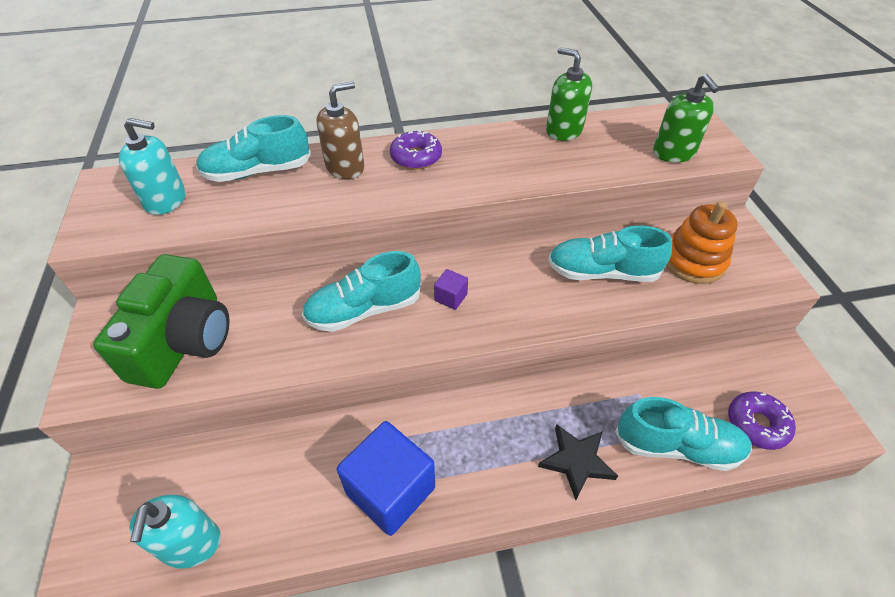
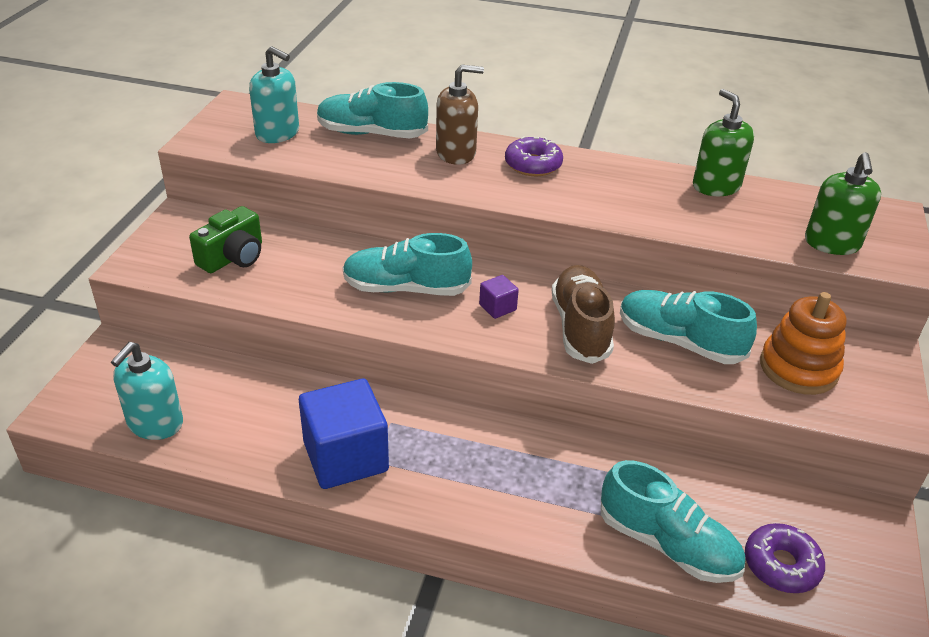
camera: 25 degrees right, 10 degrees down
(184, 341) = (233, 257): green camera -> green camera, size x0.60
(525, 289) = (580, 327): none -> brown shoe
(576, 461) = (545, 510): black star -> none

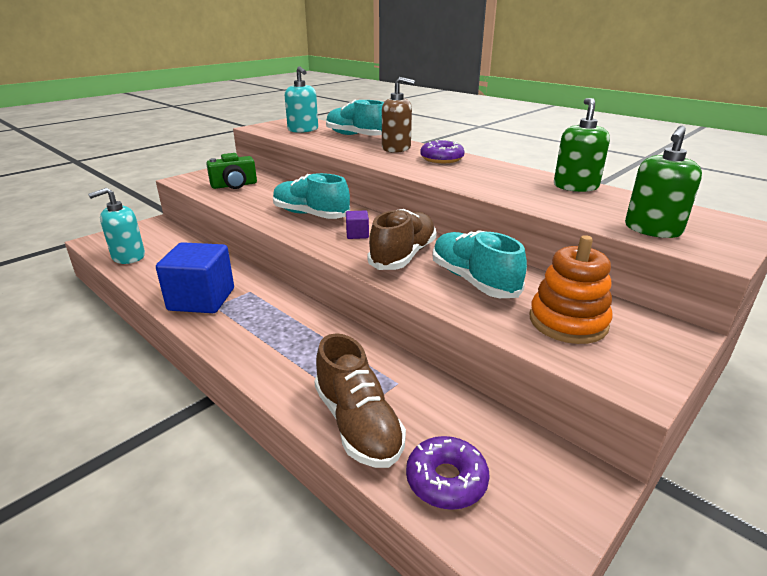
camera: 30 degrees right, 10 degrees down
(667, 544) = (358, 424): turquoise shoe -> brown shoe

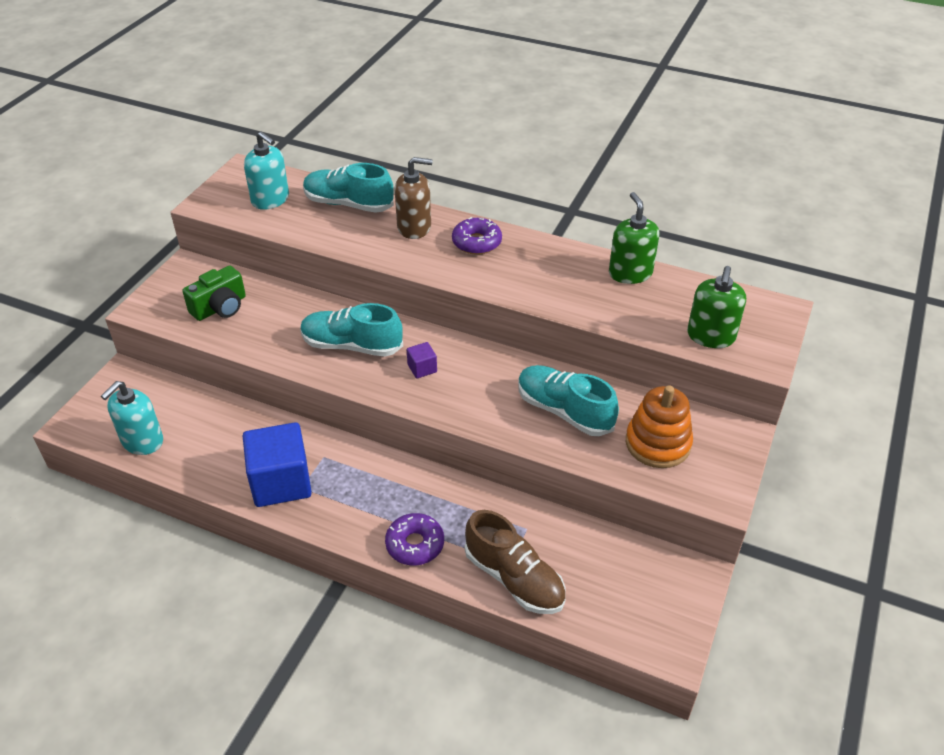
camera: 20 degrees left, 15 degrees up
(403, 256) = (485, 392): brown shoe -> none
(446, 480) = (601, 605): purple donut -> purple donut (415, 544)

